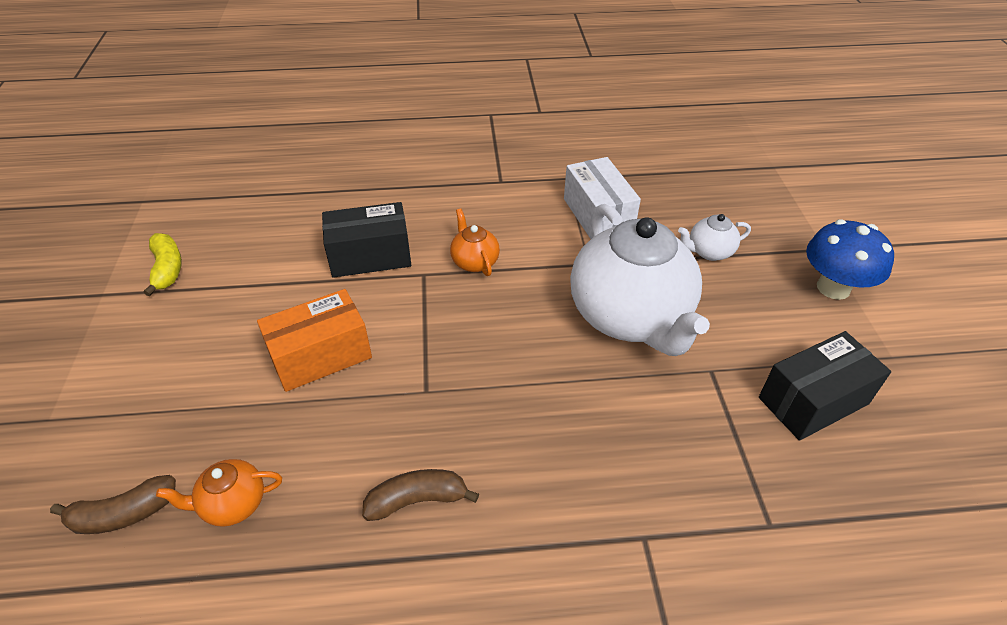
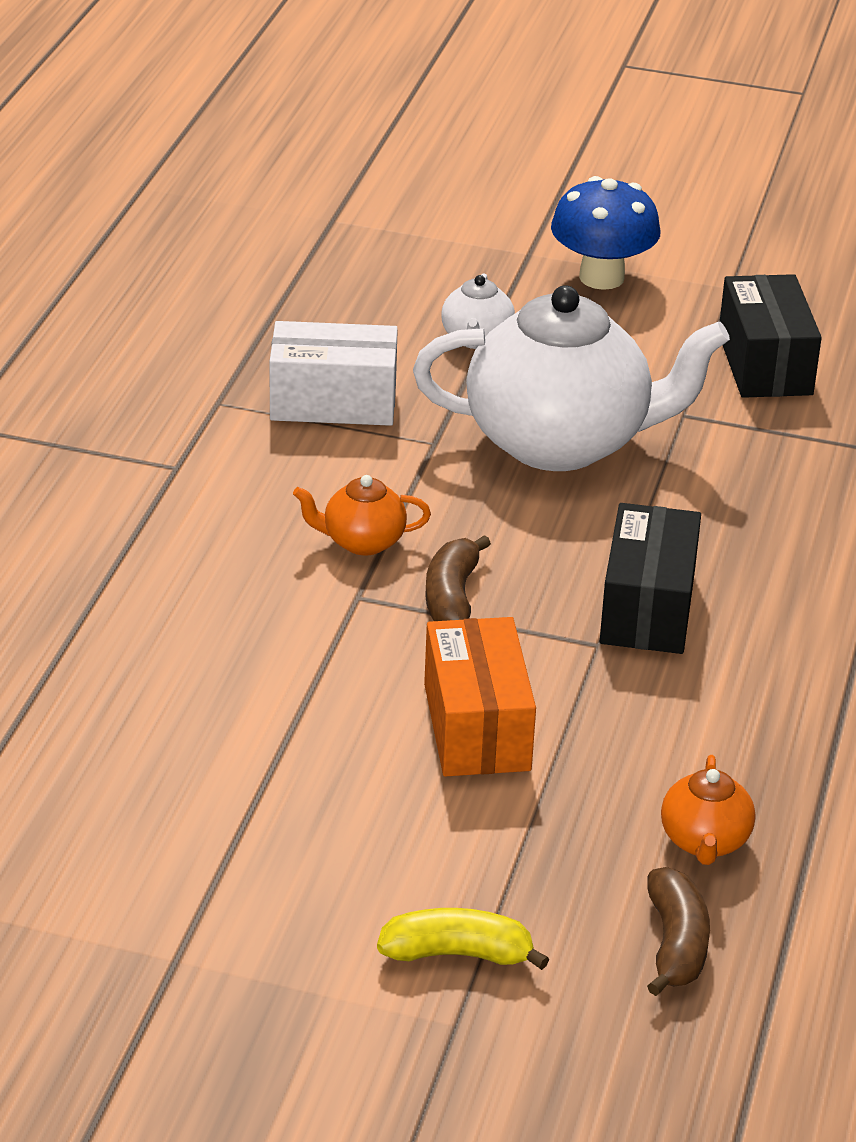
camera: 70 degrees left, 10 degrees down
(167, 269) = (157, 874): yellow banana -> yellow banana (457, 954)
(370, 256) = (278, 640): black box -> black box (647, 608)
(417, 500) = (767, 687): brown banana -> brown banana (452, 597)

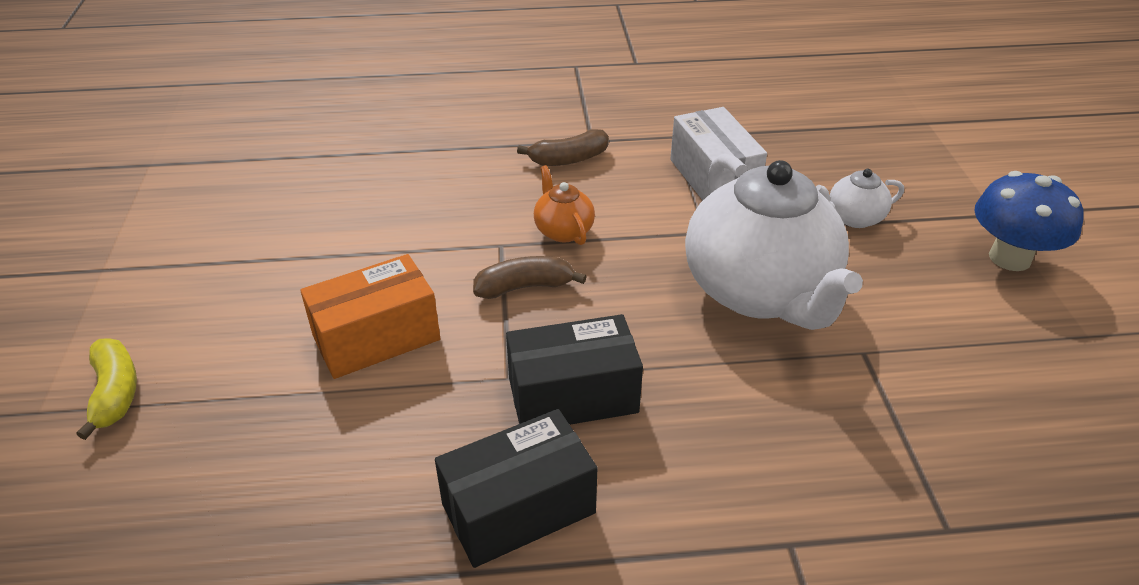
camera: 70 degrees right, 5 degrees up
(675, 944) = (135, 520): brown banana -> brown banana (569, 159)
(704, 842) = (272, 508): orange teapot -> none
(765, 364) = (993, 386): black box -> black box (518, 508)

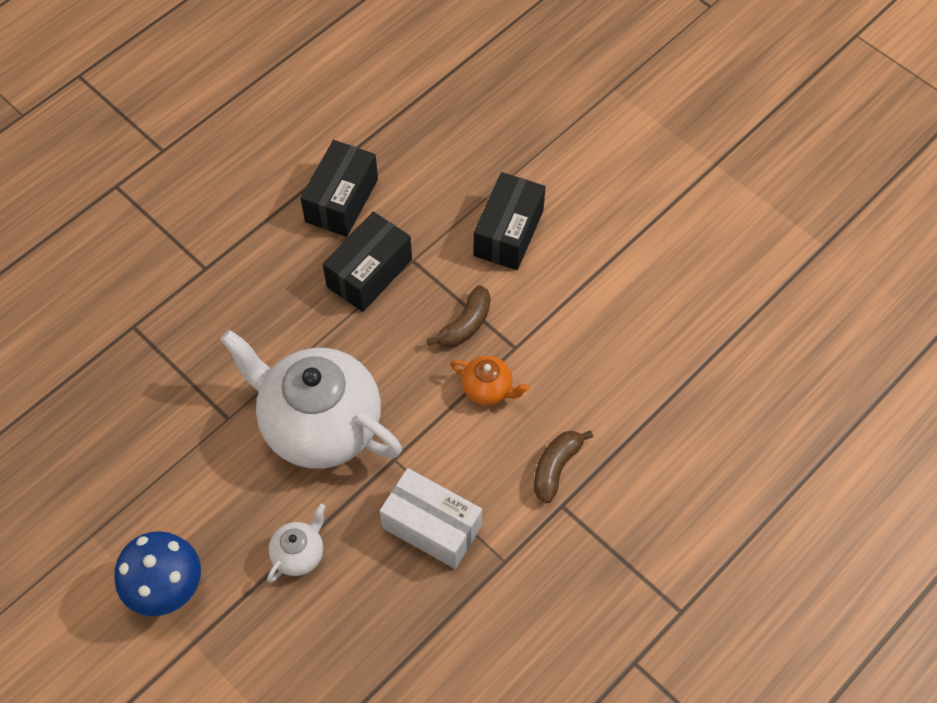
camera: 140 degrees right, 20 degrees up
(115, 393) = (593, 118): yellow banana -> none
(376, 338) = (508, 233): orange box -> black box

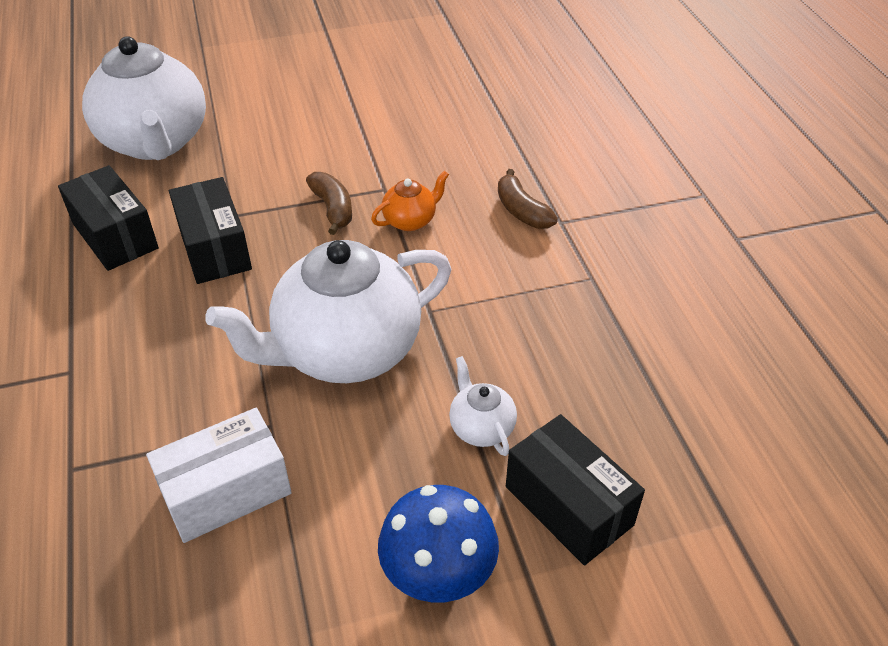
camera: 60 degrees left, 15 degrees down
(432, 527) = (523, 312): white box -> white box (226, 492)
(462, 149) = (156, 142): none -> white teapot
(508, 233) = (269, 149): black box -> black box (568, 506)

